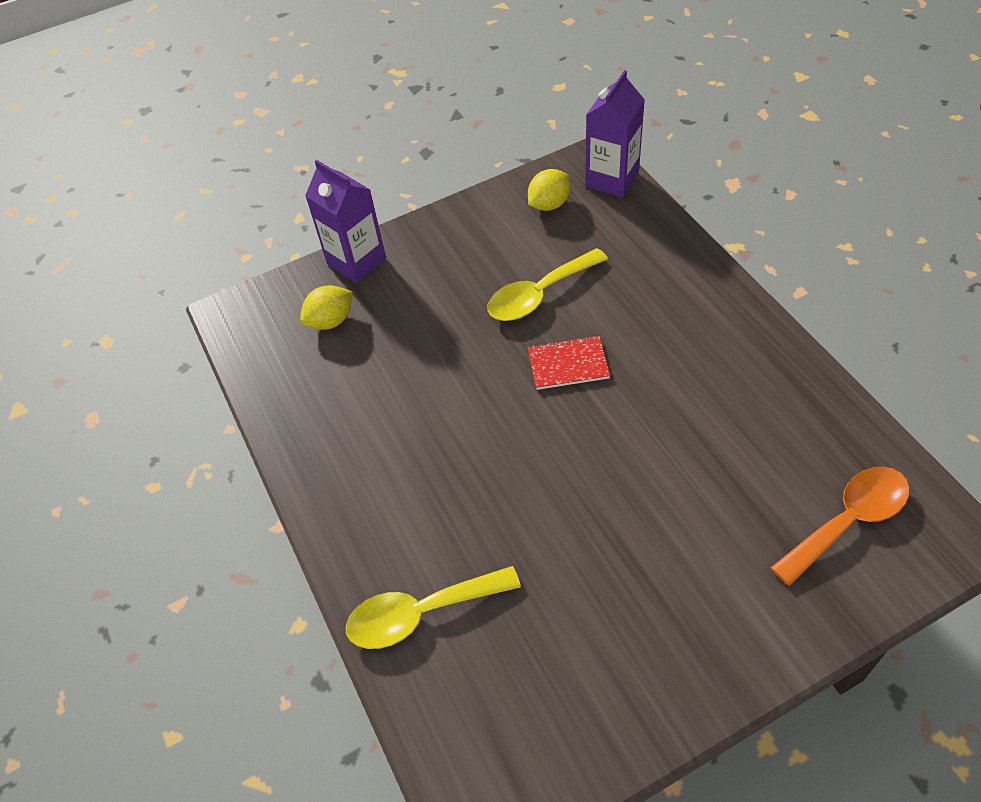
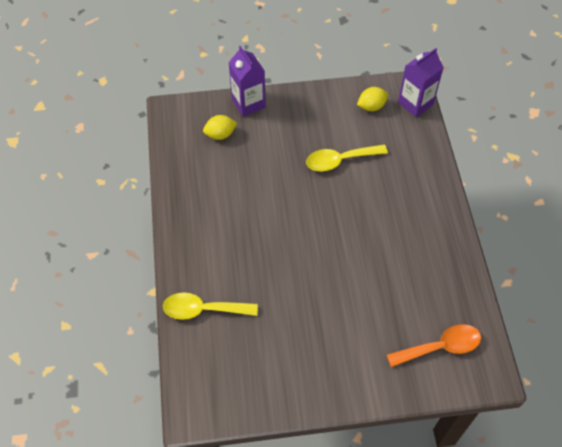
camera: 15 degrees right, 5 degrees up
(568, 364) = (336, 207): red notebook -> none

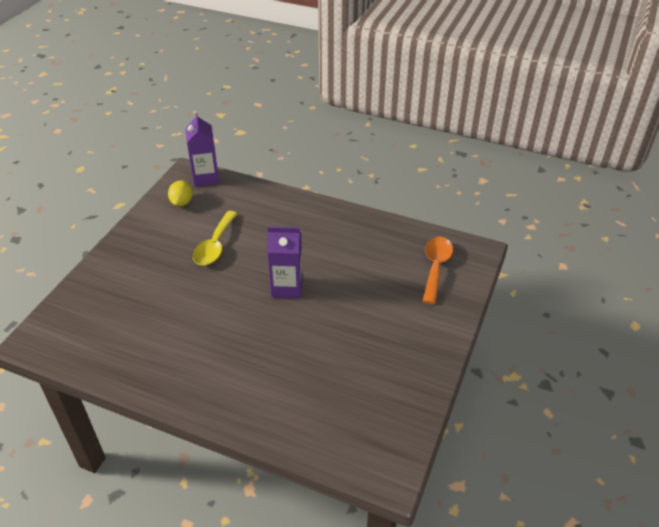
camera: 60 degrees left, 15 degrees down
(203, 309) = (285, 414): yellow spoon -> none
(220, 134) = (103, 314): yellow lemon -> none
(248, 103) = (90, 278): purple carton -> purple carton (287, 287)

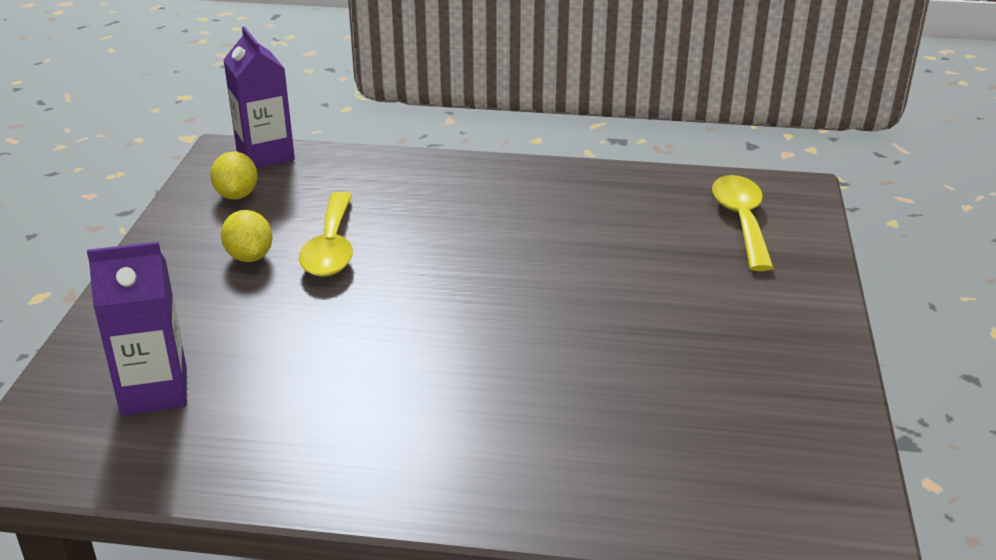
camera: 15 degrees left, 10 degrees down
(173, 244) = (249, 257): none -> yellow lemon
(287, 287) = (498, 287): purple carton -> purple carton (154, 391)
(435, 267) = (741, 221): orange spoon -> yellow spoon

